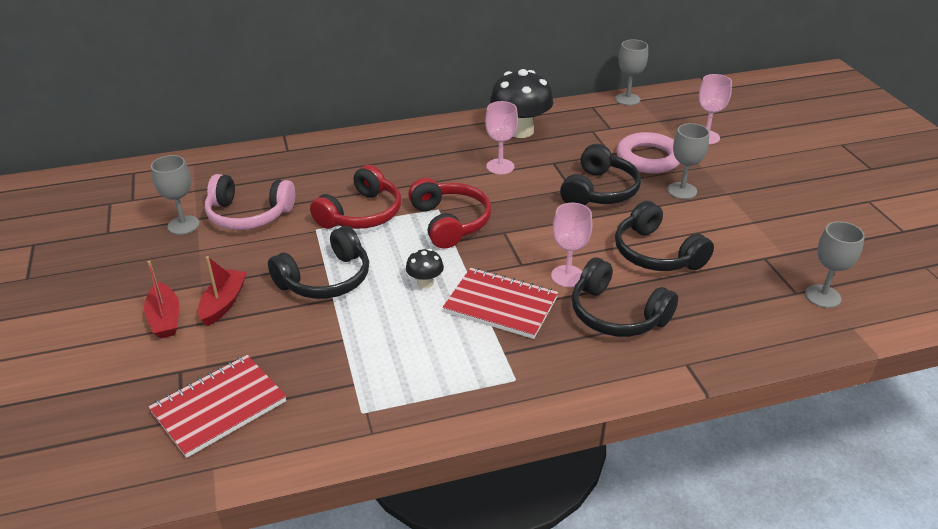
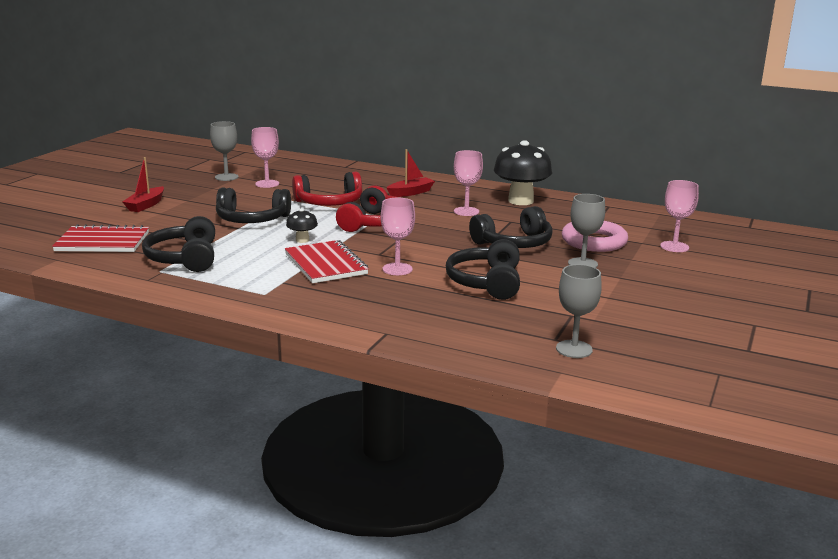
camera: 40 degrees right, 15 degrees down
(223, 303) = (183, 210): red boat -> red boat (410, 193)
(248, 215) = (267, 184): pink headphones -> pink goblet
(616, 314) = (390, 295): black headphones -> black headphones (184, 258)
(627, 99) = (649, 210): grey goblet -> none

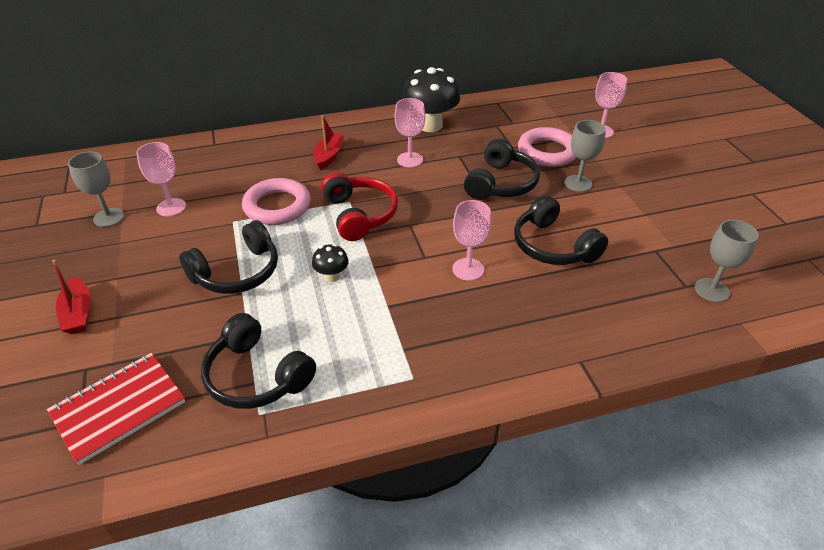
camera: 40 degrees left, 20 degrees up
(325, 264) = (402, 299): red notebook -> none
(329, 203) = (277, 206): red headphones -> pink ring

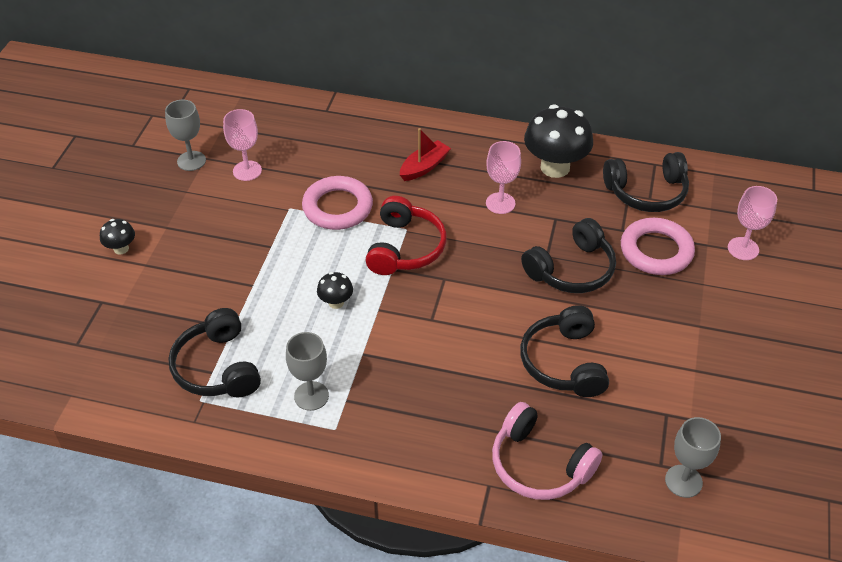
camera: 30 degrees right, 5 degrees up
(78, 313) = (121, 249): red boat -> black mushroom
(119, 408) = (107, 346): red notebook -> none
(237, 272) = (261, 263): black headphones -> black headphones (646, 192)
(468, 269) = (461, 350): pink goblet -> none
(578, 183) = (655, 303): grey goblet -> grey goblet (311, 396)
(603, 327) = (539, 465): none -> pink headphones

